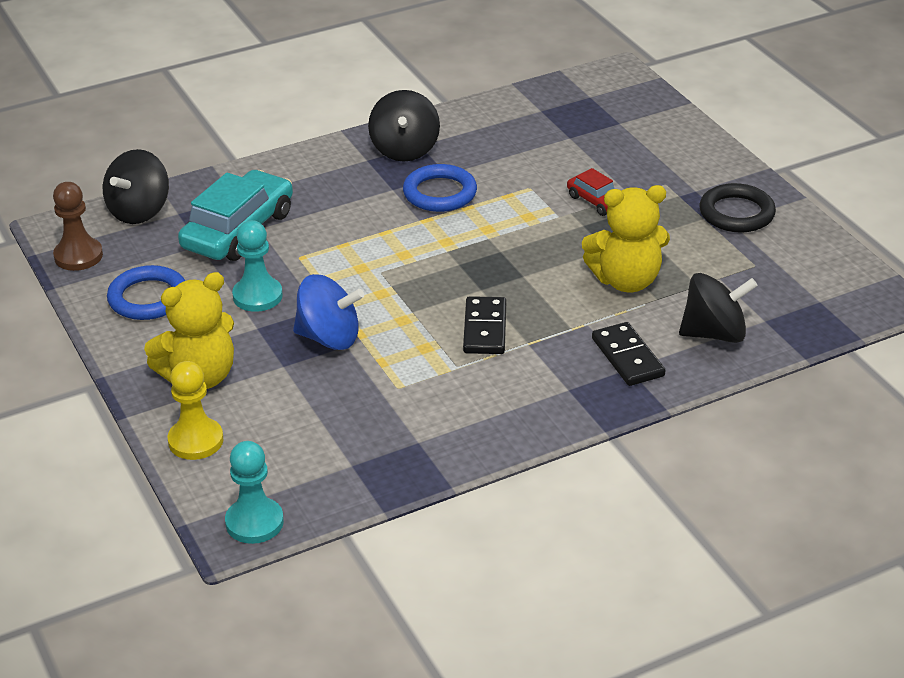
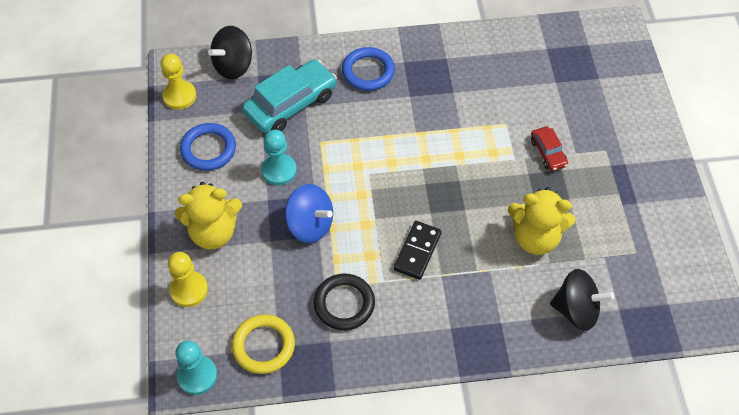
camera: 20 degrees right, 20 degrees up
(78, 256) = (179, 96): brown pawn -> yellow pawn
(331, 469) = (263, 346): none -> yellow ring
(404, 150) = (433, 60): black spinning top -> none
(440, 193) = (440, 110): blue ring -> blue ring (368, 71)
(628, 357) = (504, 312): black domino -> none
(736, 213) = (645, 196): black ring -> black ring (344, 304)

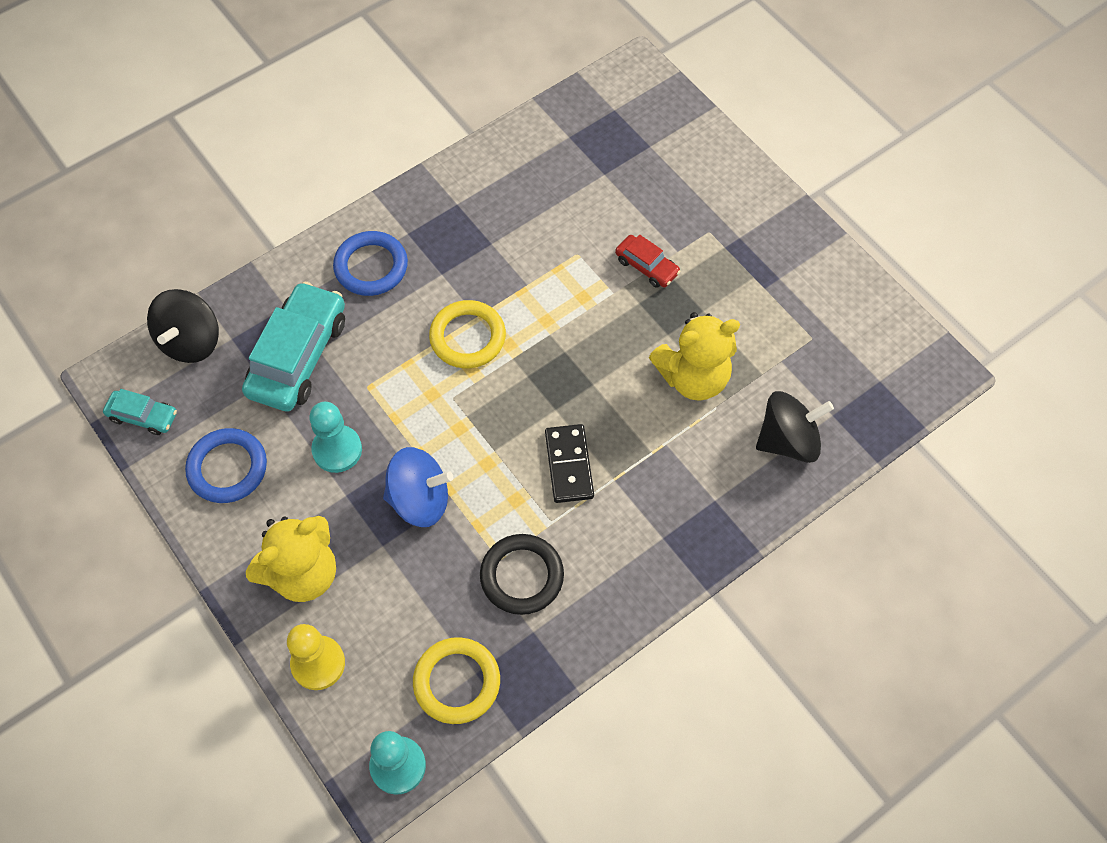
camera: 30 degrees left, 5 degrees up
(179, 96) = (143, 416): yellow pawn -> turquoise car
(402, 142) = (467, 337): none -> yellow ring

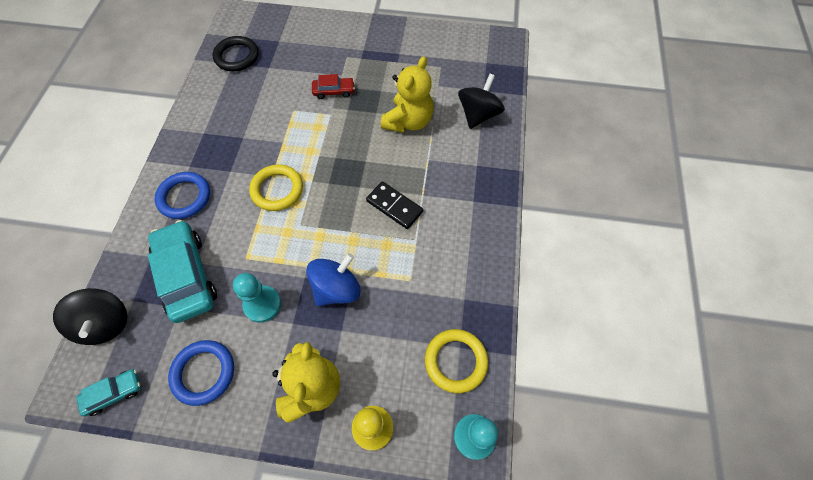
camera: 45 degrees left, 0 degrees up
(522, 576) = (429, 278): black ring -> black ring (237, 56)

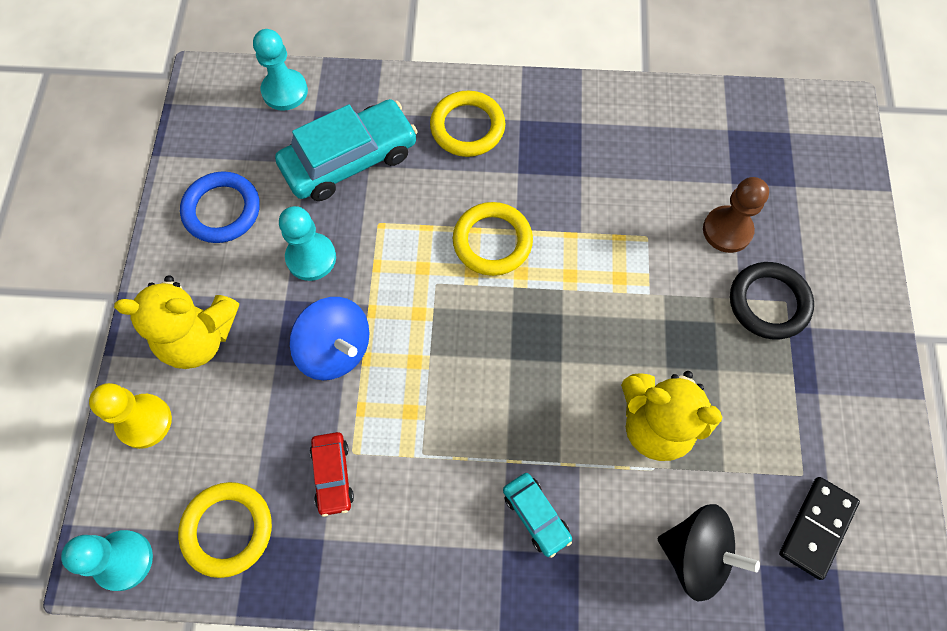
camera: 85 degrees right, 5 degrees up
(105, 323) = (285, 91): black spinning top -> turquoise pawn
(114, 393) = (201, 124): turquoise car -> turquoise car (536, 515)
(184, 197) = (467, 127): blue ring -> yellow ring
(237, 56) = (743, 132): black ring -> black ring (768, 303)
(298, 74) = (727, 230): none -> brown pawn
(334, 91) = (700, 292): red car -> red car (332, 475)
(394, 206) = (479, 417): black domino -> black domino (817, 528)

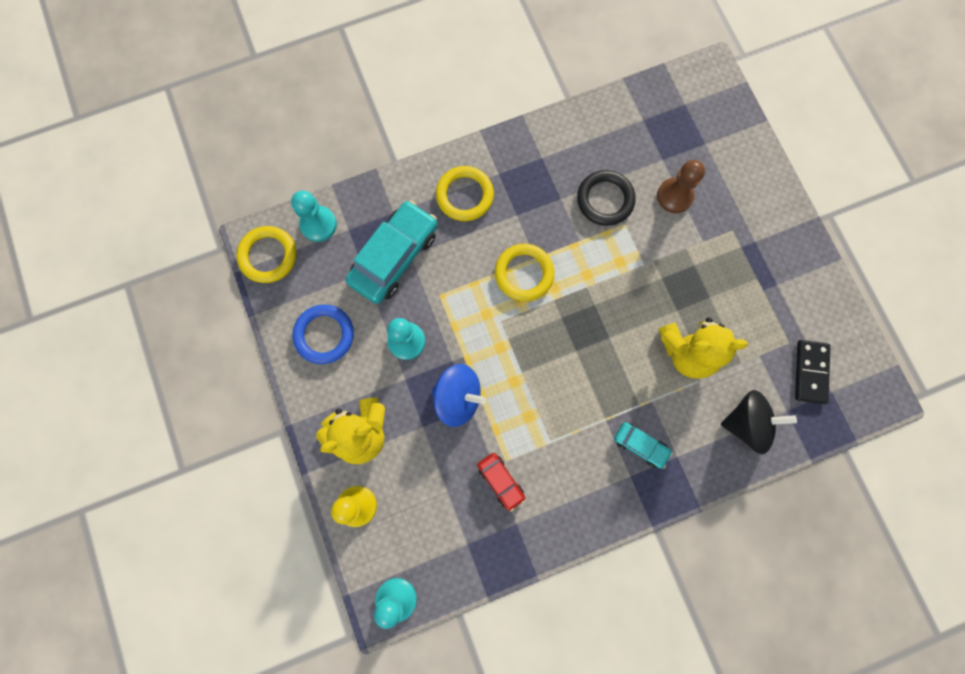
camera: 25 degrees left, 10 degrees up
(227, 529) = (452, 547): yellow ring -> yellow ring (268, 256)
(768, 303) = (722, 236): black ring -> black ring (605, 200)

